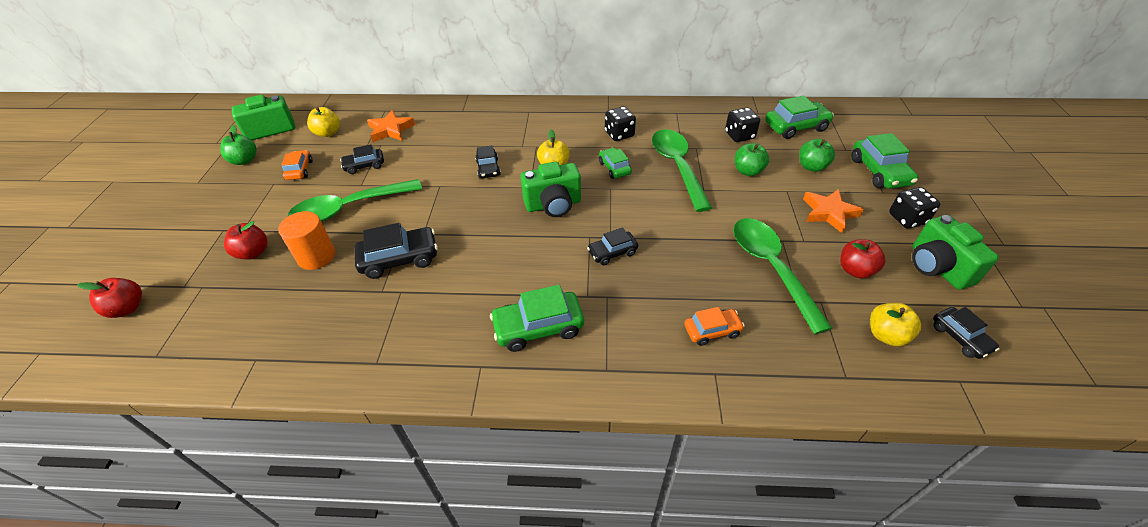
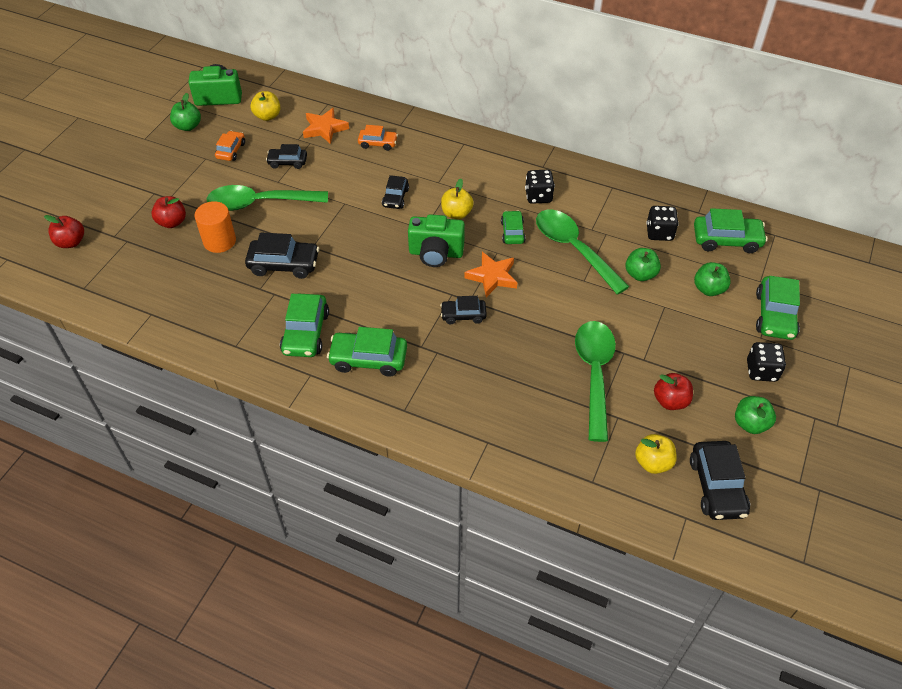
camera: 20 degrees right, 5 degrees up
(454, 321) = (305, 333): none -> green car
(677, 167) = (574, 249): green spoon -> green spoon turned 45 degrees counterclockwise
(712, 331) = (507, 409): orange car -> orange car (378, 143)
(829, 213) = (688, 341): orange star -> orange star (492, 277)
(937, 267) = (750, 424): green camera -> green apple
(960, 337) = (716, 486): black car -> black car, size x1.62

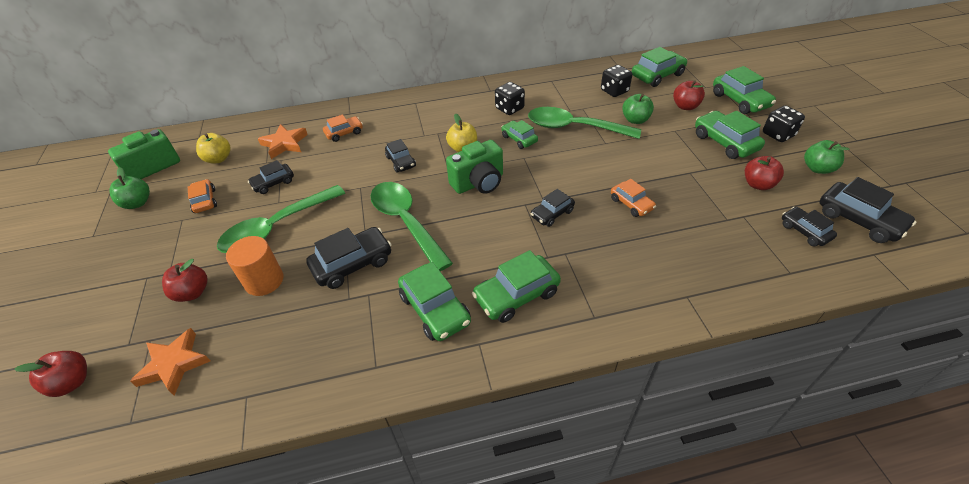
camera: 35 degrees left, 5 degrees down
(492, 277) = (540, 175): orange star -> orange star (174, 364)
(536, 347) = (631, 204): none -> orange car
(594, 374) = (691, 197): green spoon -> green spoon (406, 222)
(653, 462) = (805, 231): yellow apple -> black car
(696, 346) = (725, 142): none -> green car
(708, 289) = (685, 106): green apple -> red apple

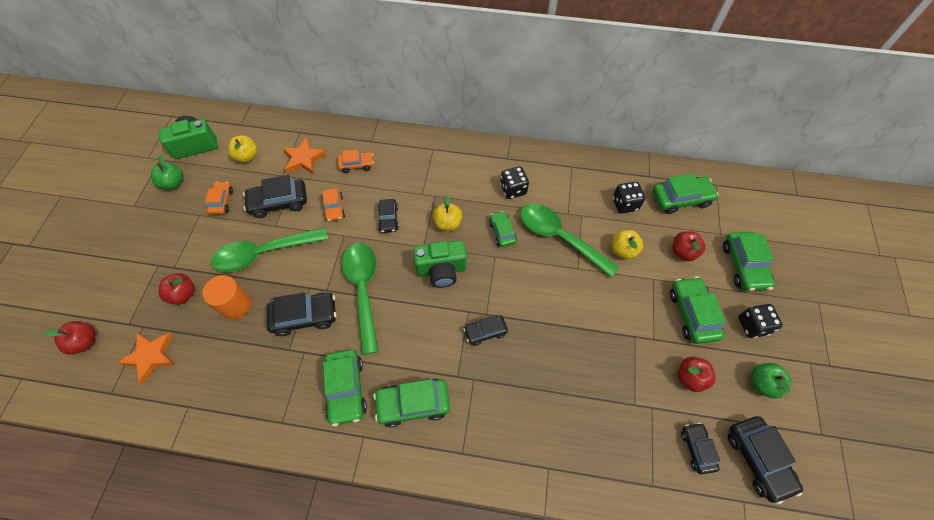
camera: 20 degrees right, 15 degrees up
(273, 183) = (279, 202): black car -> black car, size x1.62
(631, 204) = (559, 350): orange car -> orange car (334, 208)
(635, 120) = (623, 250): green apple -> yellow apple

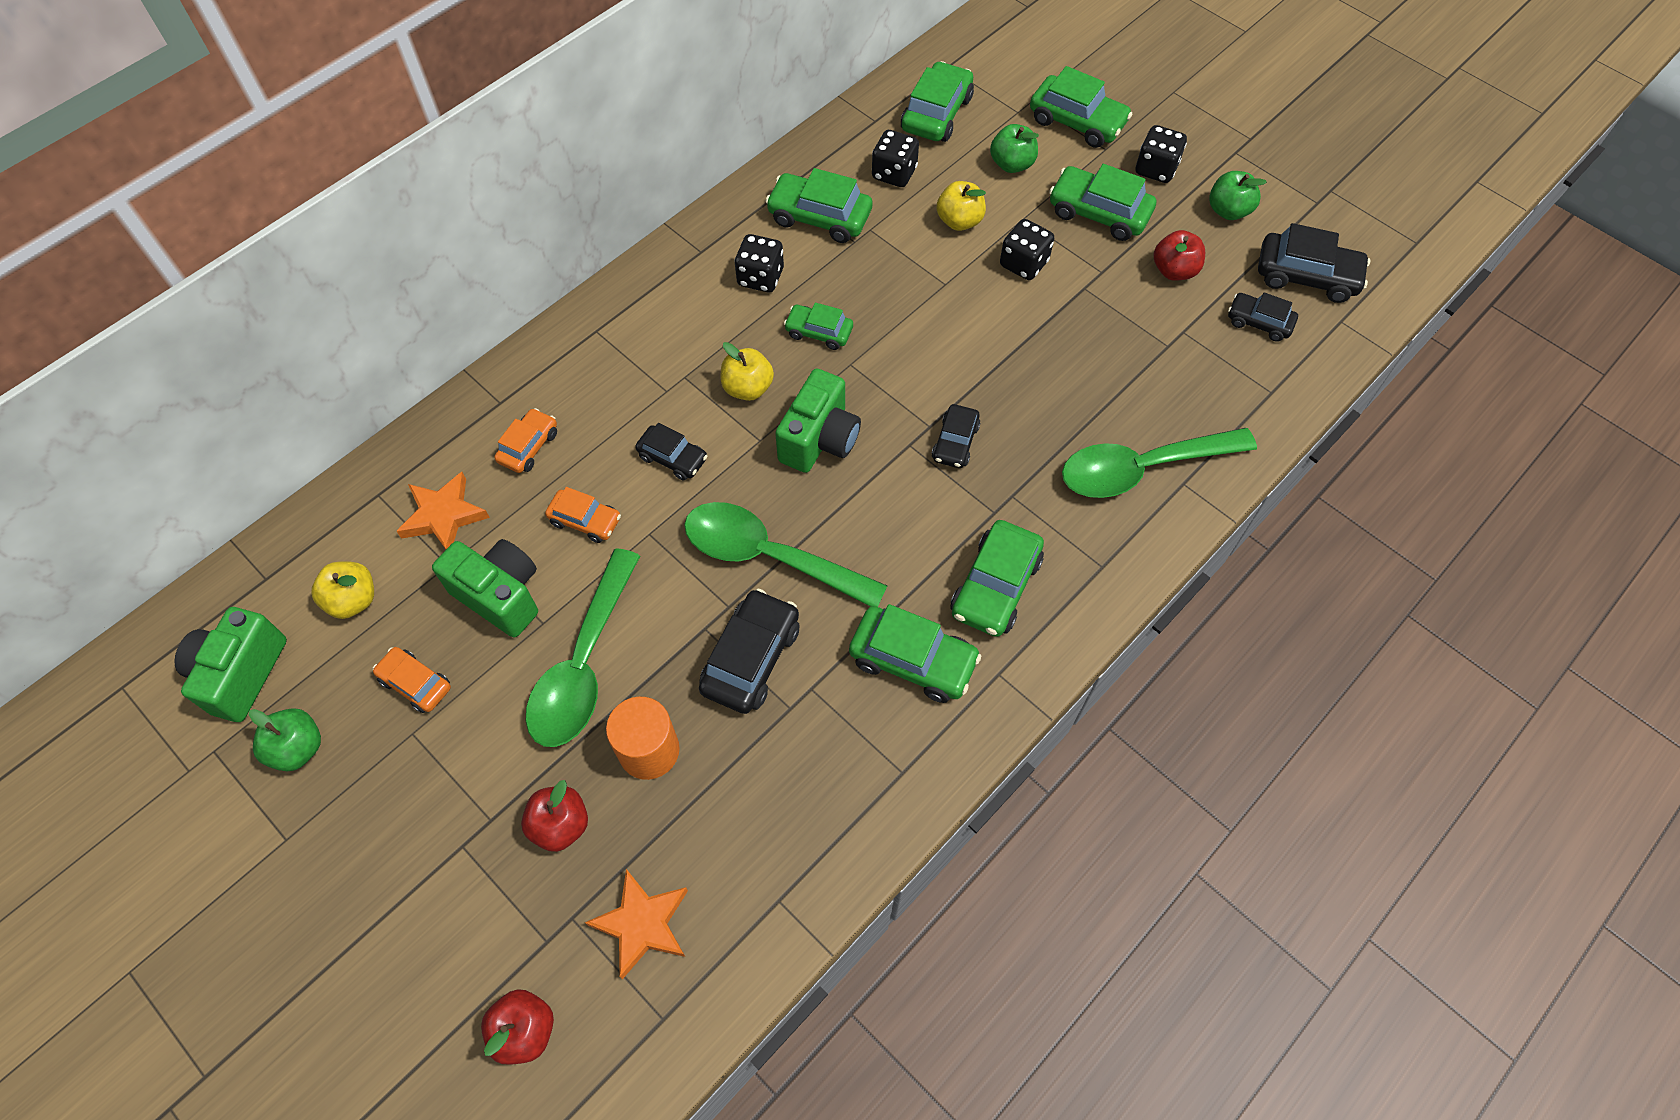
camera: 55 degrees left, 0 degrees up
(279, 202) = (500, 595): black car -> green camera
(559, 237) = (883, 274): green spoon -> green spoon (1142, 468)
(569, 190) = (819, 217): none -> green car
(623, 297) = (1023, 264): none -> black dice
(683, 252) = (1012, 164): red apple -> green apple

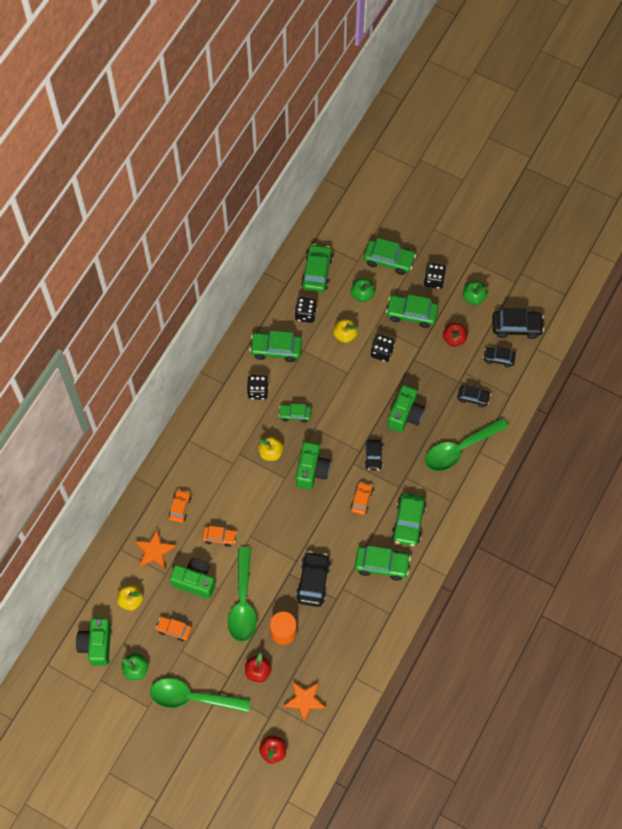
camera: 15 degrees left, 5 degrees up
(672, 458) = (248, 497): black car -> black car (473, 398)
(769, 556) = (306, 533): green spoon -> green spoon (192, 698)
(906, 519) = (361, 500): none -> orange car
(1042, 381) = (405, 415): none -> green camera

